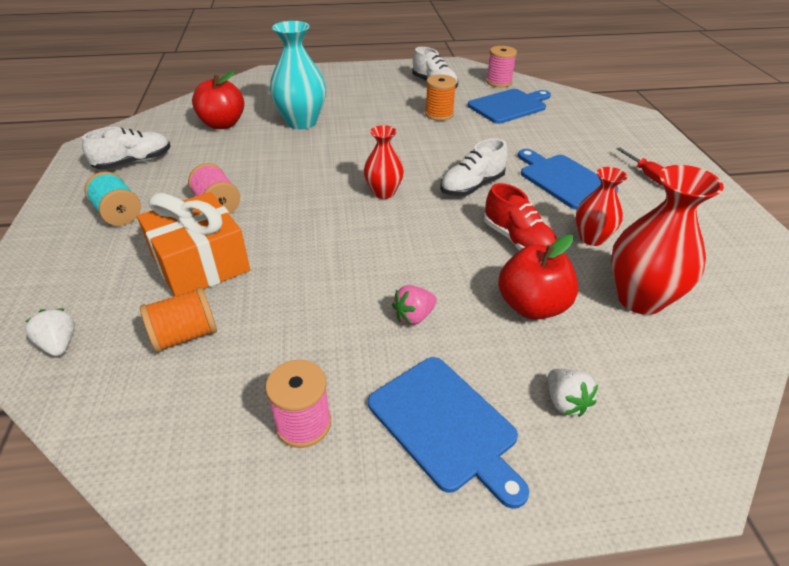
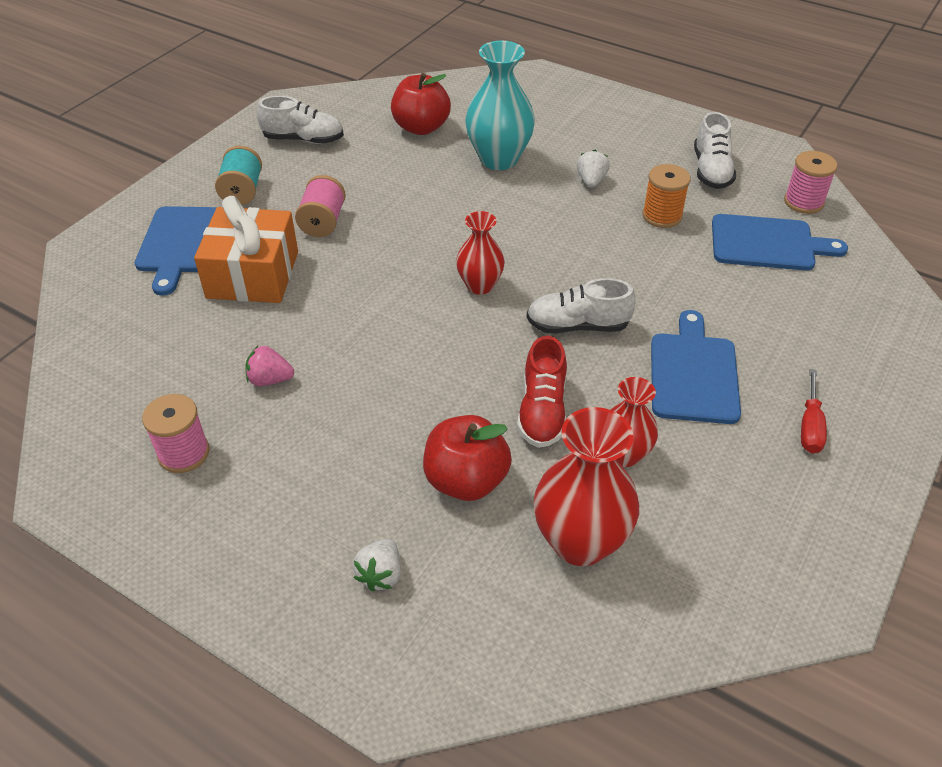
camera: 40 degrees right, 5 degrees up
(59, 344) = (104, 291): white strawberry -> white strawberry (591, 181)
(185, 335) = (182, 333): orange spool -> none
(414, 316) = (355, 424): pink strawberry -> pink strawberry (270, 380)
(445, 425) = (271, 524): blue cutting board -> blue cutting board (181, 243)

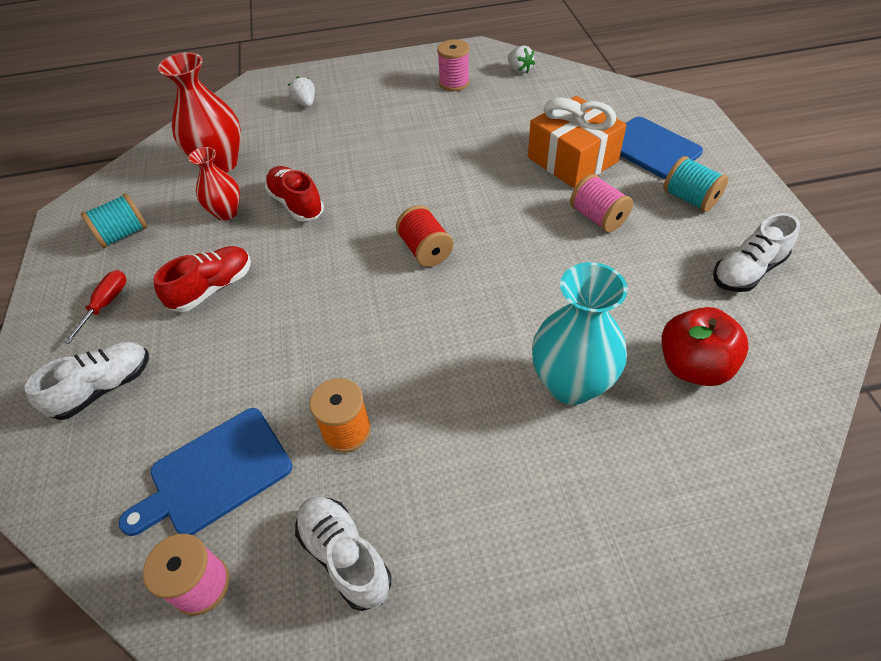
camera: 140 degrees right, 5 degrees up
(270, 380) = (466, 126): pink strawberry -> none
(466, 480) = (305, 151): red apple -> none
(480, 285) = (425, 250): red vase -> red spool
(577, 326) = (325, 268): white shoe -> white shoe (104, 388)
(591, 181) = (456, 425): white strawberry -> white strawberry (519, 70)
(693, 374) = (213, 288): blue cutting board -> red shoe
(760, 509) = (123, 234): none -> turquoise spool
(810, 426) = (106, 304): red screwdriver -> red screwdriver turned 45 degrees clockwise

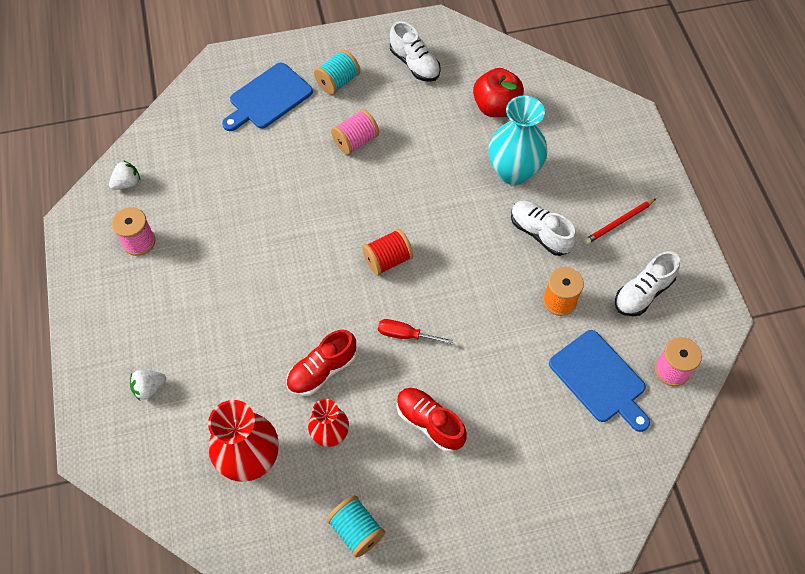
camera: 95 degrees left, 10 degrees up
(104, 388) = (537, 483): white shoe -> white shoe (540, 233)
(106, 304) = (449, 514): red screwdriver -> red screwdriver (405, 335)
(483, 533) = (619, 222): none -> red pencil
(572, 159) = (280, 151): orange gift -> none

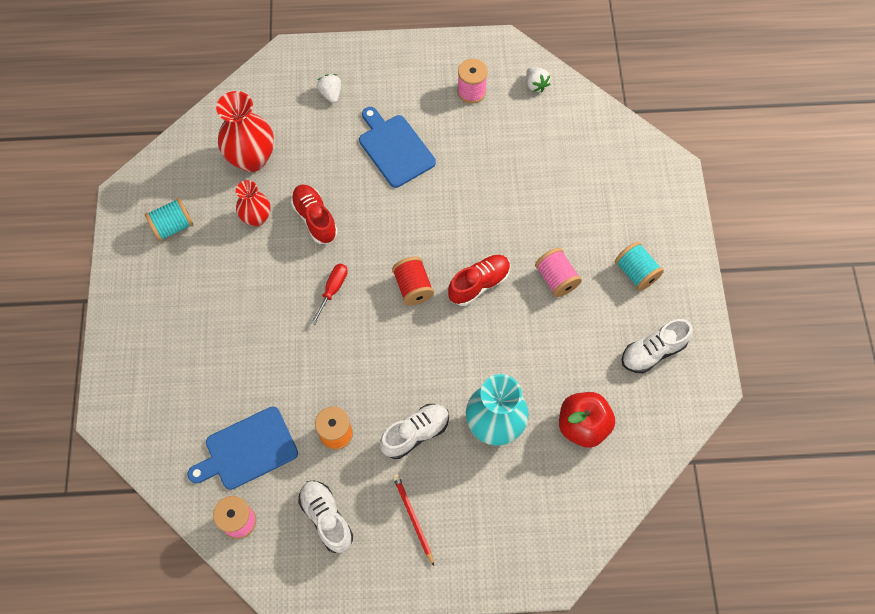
camera: 100 degrees right, 5 degrees up
(268, 98) = (621, 206): blue cutting board -> blue cutting board (395, 148)
(430, 423) = (245, 295): red shoe -> red shoe (479, 284)

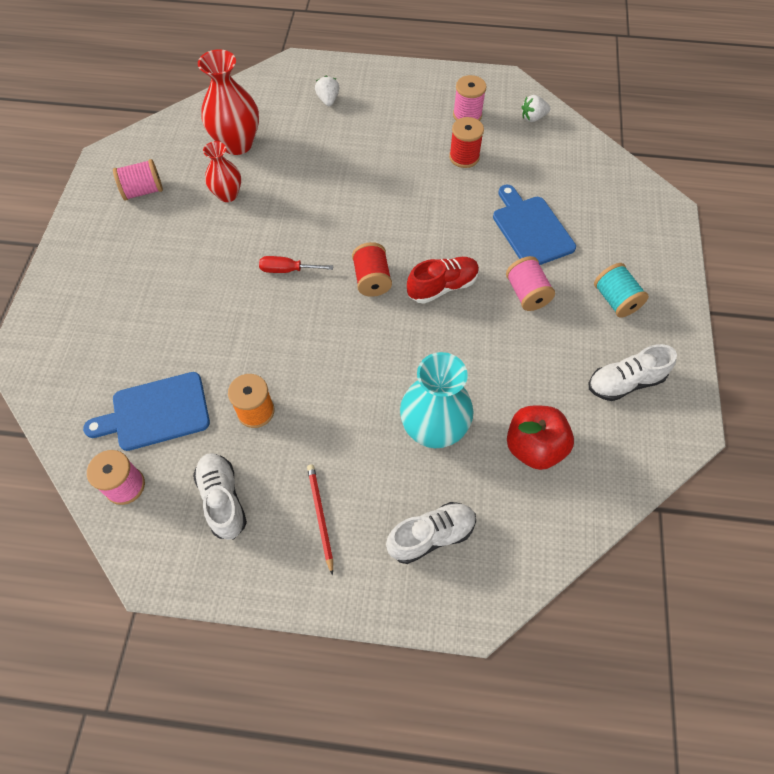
camera: 10 degrees right, 5 degrees down
(173, 226) = (143, 191): turquoise spool -> pink spool
(315, 219) = (285, 203): red shoe -> none
(333, 290) = (287, 270): red screwdriver -> red screwdriver turned 120 degrees counterclockwise
(395, 148) = (380, 153): blue cutting board -> blue cutting board (531, 229)
(415, 433) = (343, 425): white shoe -> white shoe (431, 536)
(476, 140) = (464, 157): none -> red spool
(536, 85) = (533, 117): white strawberry -> white strawberry turned 90 degrees clockwise

